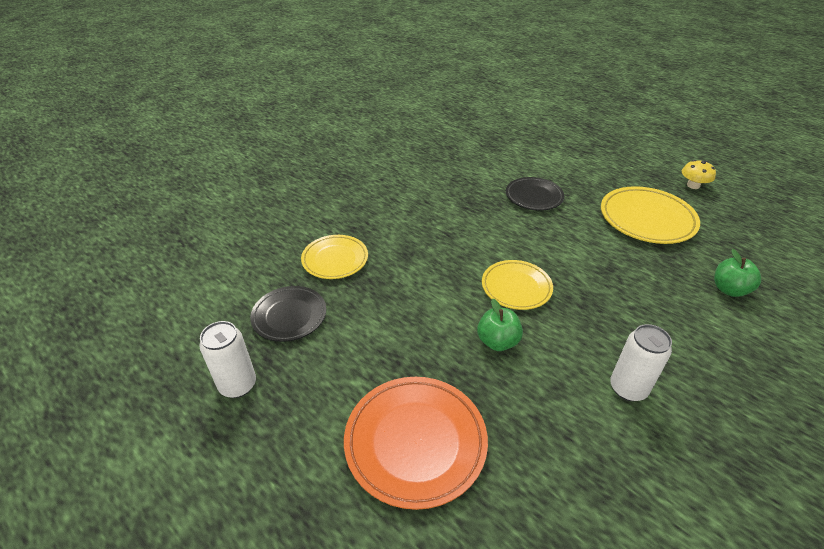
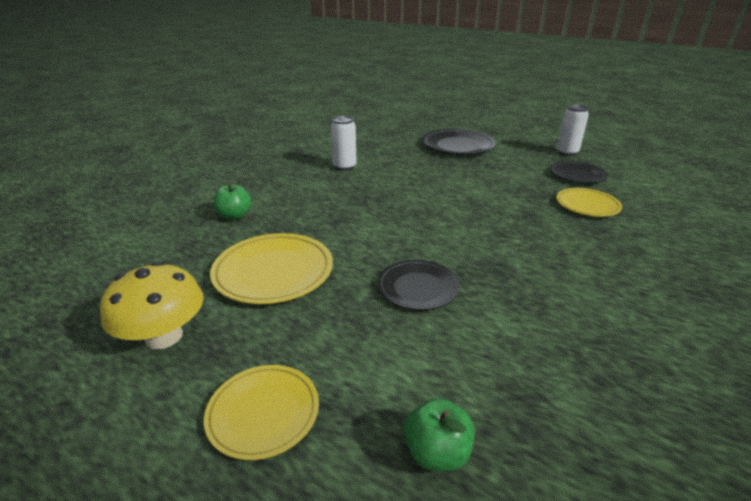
camera: 170 degrees right, 10 degrees down
(415, 442) = (458, 146): orange plate -> black plate
(497, 341) = (427, 176): green apple -> green apple (437, 452)
(516, 287) = (421, 202): yellow plate -> yellow plate (263, 413)
(693, 185) = (164, 336): yellow mushroom -> yellow mushroom, size x1.77

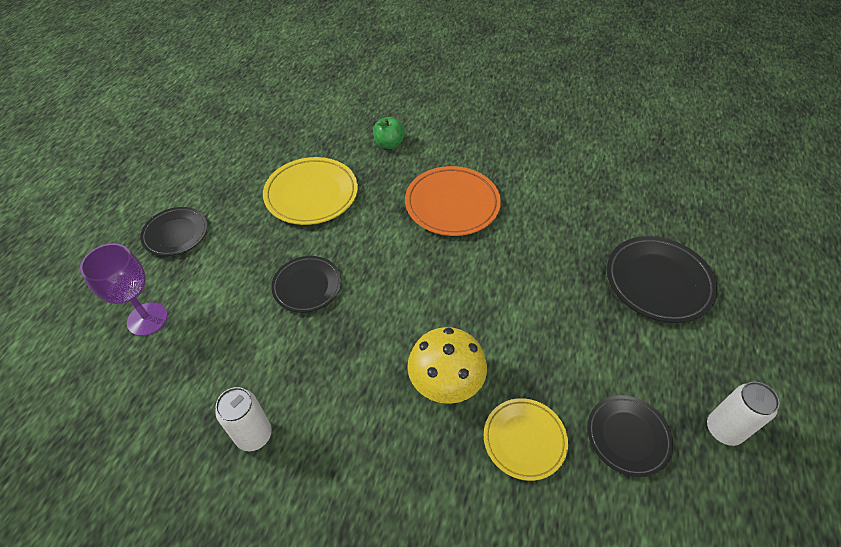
camera: 75 degrees right, 20 degrees up
(164, 336) = (235, 168): yellow mushroom -> yellow mushroom (446, 381)
(263, 413) = (176, 234): yellow plate -> black plate
(344, 166) = (526, 185): white can -> white can (254, 435)
(346, 197) = (452, 204): none -> orange plate
(437, 452) = (147, 319): green apple -> purple goblet

